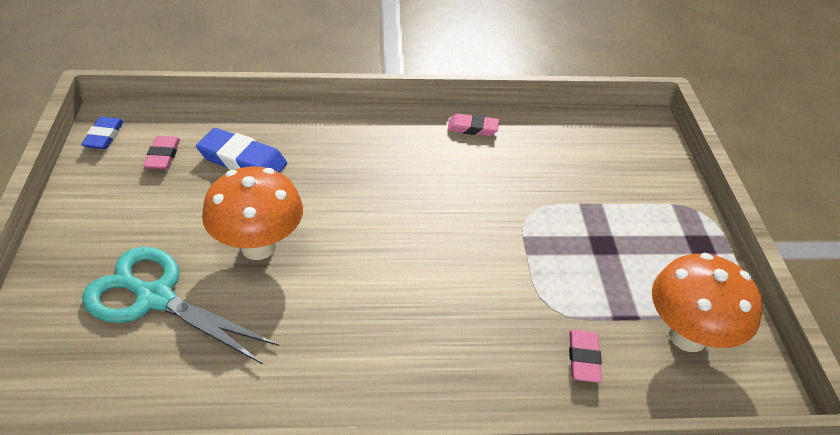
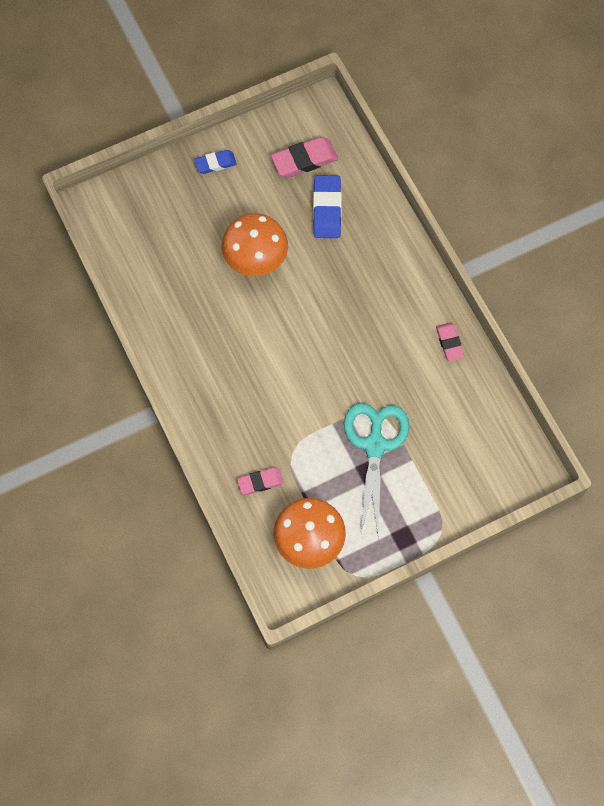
camera: 70 degrees right, 25 degrees up
(104, 136) = (303, 114): blue eraser -> blue eraser (215, 163)
(155, 298) = (190, 230): turquoise scissors -> turquoise scissors (375, 445)
(163, 156) = (304, 160): pink eraser -> pink eraser, size x1.59

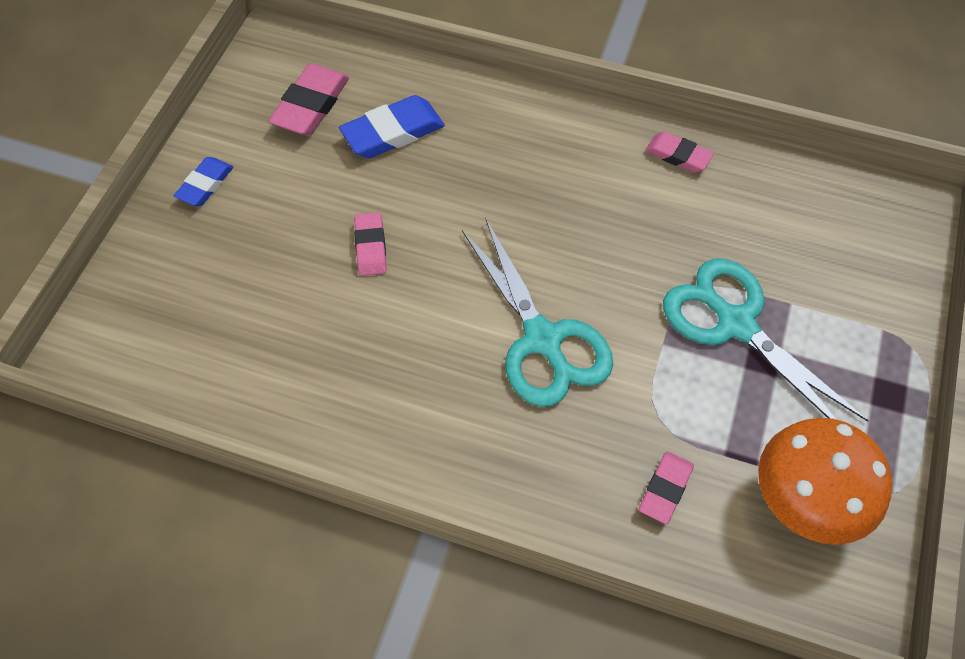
camera: 45 degrees left, 10 degrees down
(256, 261) = (371, 247): orange mushroom -> pink eraser
(282, 373) = (542, 340): none -> turquoise scissors
(327, 209) = (393, 132): blue eraser -> blue eraser turned 75 degrees counterclockwise

